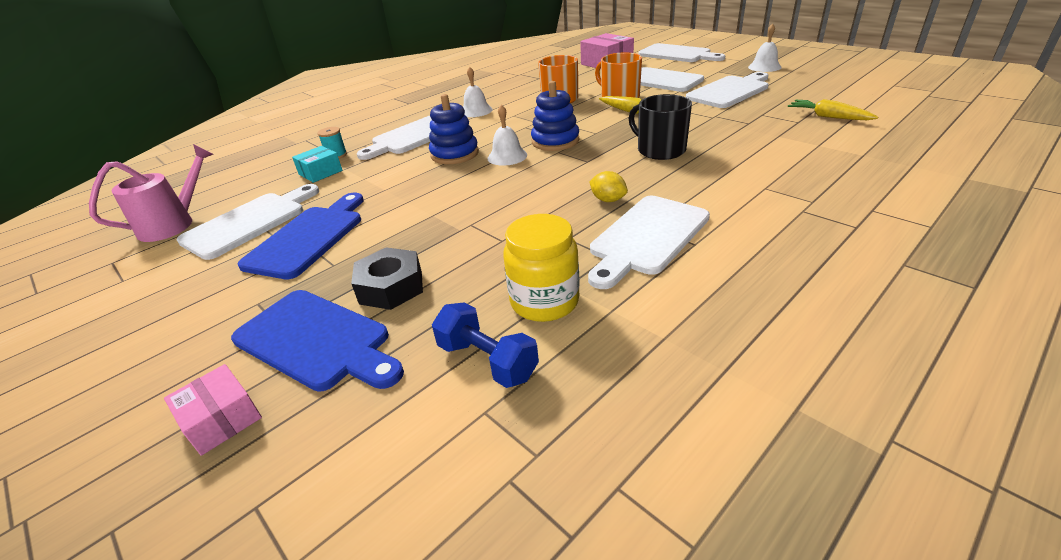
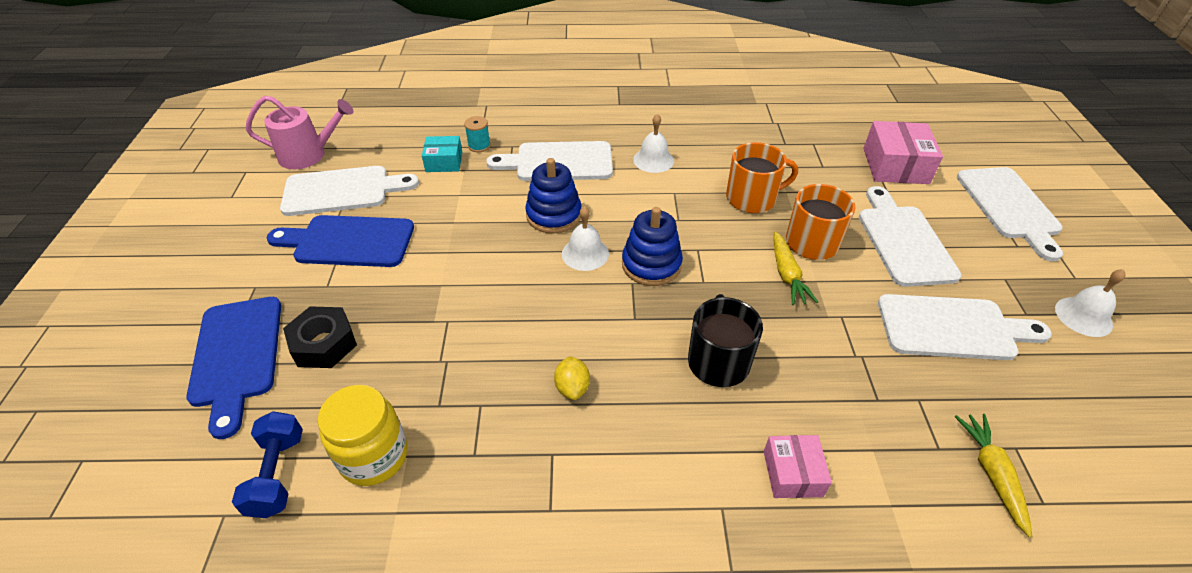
camera: 40 degrees right, 10 degrees up
(221, 419) = (138, 377): pink box -> pink box (792, 473)
(309, 238) = (349, 241): blue cutting board -> blue cutting board turned 150 degrees counterclockwise
(646, 237) = (529, 463): white cutting board -> none

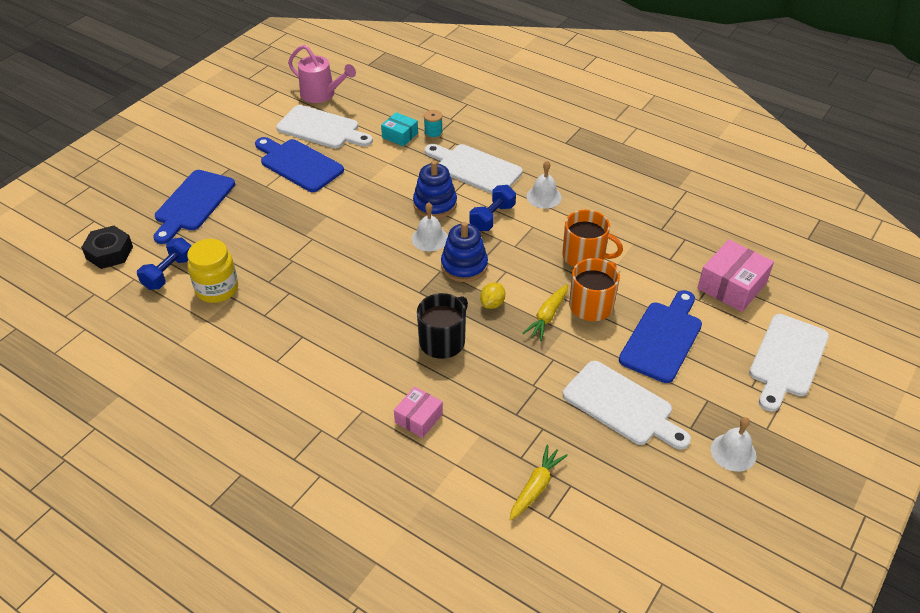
camera: 35 degrees right, 0 degrees up
(324, 344) = (239, 219): black nut -> black nut (109, 252)
(572, 388) = (345, 310): yellow lemon -> yellow lemon (492, 303)
(626, 202) = (492, 217): none -> blue dumbbell
(904, 241) = (663, 338): white cutting board -> blue cutting board

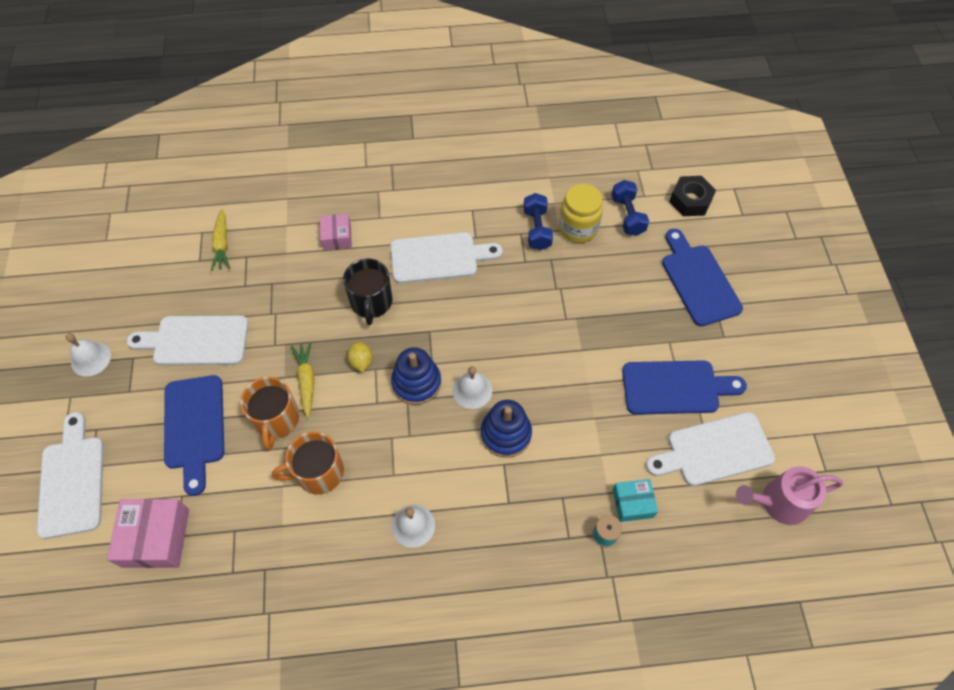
camera: 140 degrees right, 15 degrees up
(475, 168) = (513, 513): white cutting board -> white cutting board (439, 258)
(492, 217) = (439, 457): blue dumbbell -> blue dumbbell (536, 229)

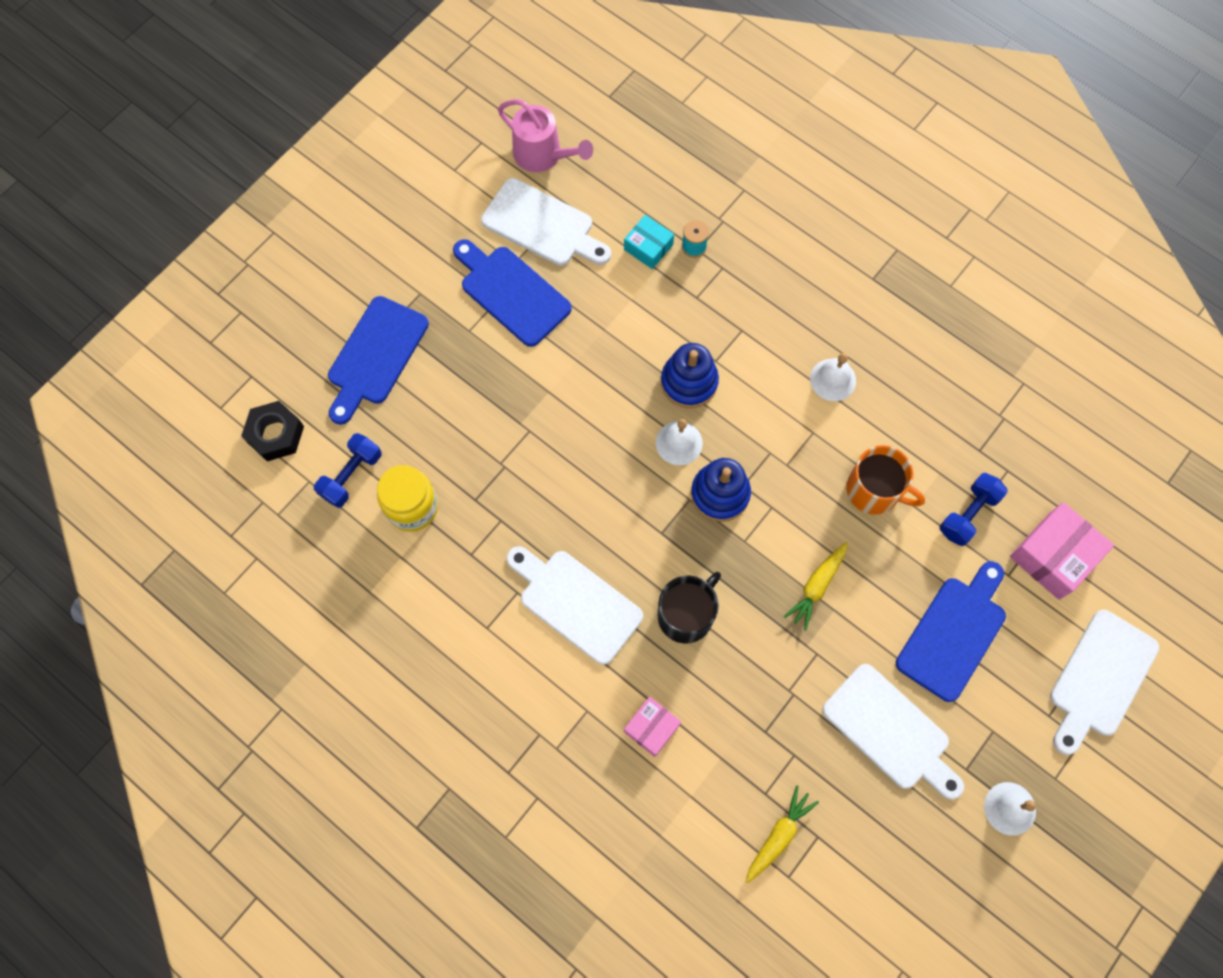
camera: 135 degrees left, 10 degrees up
(276, 419) = (874, 572): orange mug -> none
(361, 361) = (750, 560): yellow lemon -> none
(536, 229) = (451, 544): blue dumbbell -> blue dumbbell (968, 514)

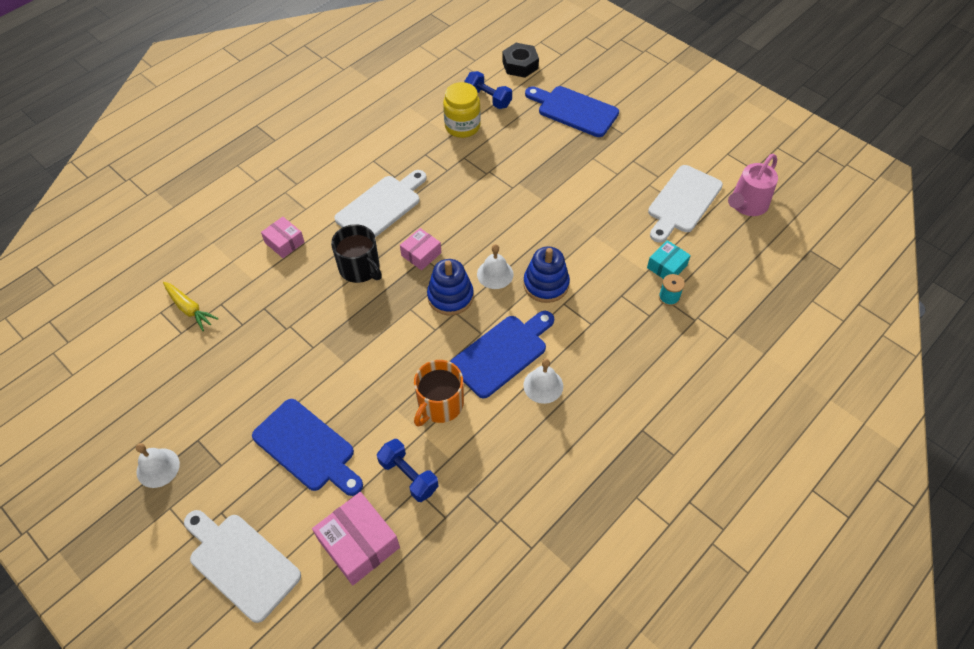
camera: 95 degrees right, 15 degrees down
(512, 292) = (624, 182): blue cutting board -> blue cutting board (502, 353)
(655, 538) = (421, 254): none -> pink box
(816, 586) = (365, 353): yellow carrot -> none
(890, 731) = (242, 389): white cutting board -> none

